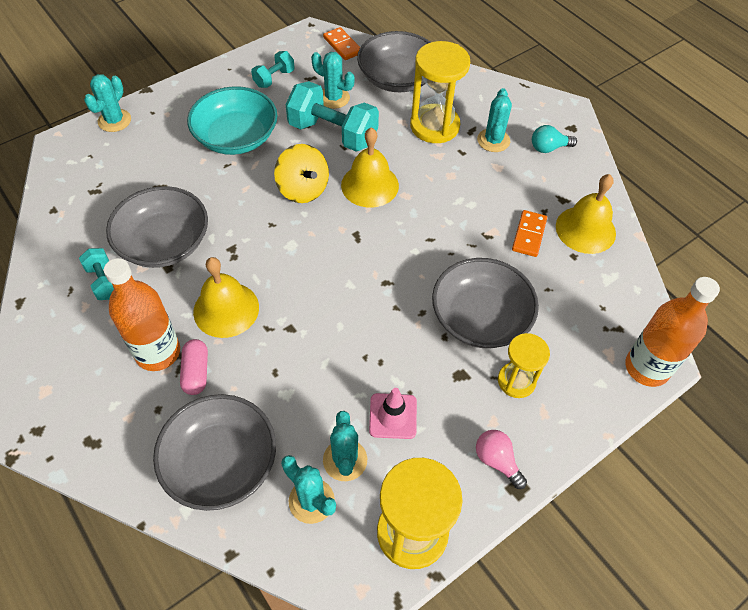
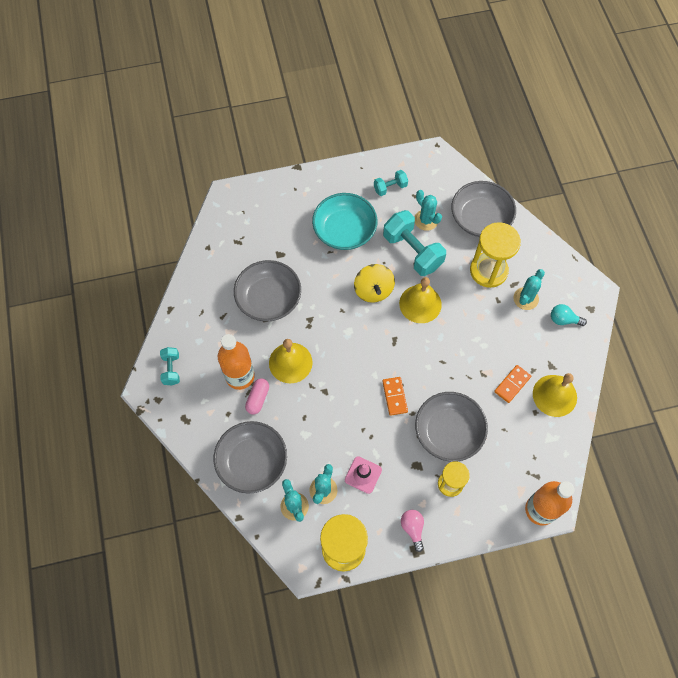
camera: 25 degrees right, 10 degrees up
(104, 282) = (223, 314): turquoise dumbbell -> turquoise dumbbell (171, 369)
(114, 120) = (267, 187): turquoise cactus -> none
(342, 45) = (452, 173): orange domino -> orange domino (394, 396)

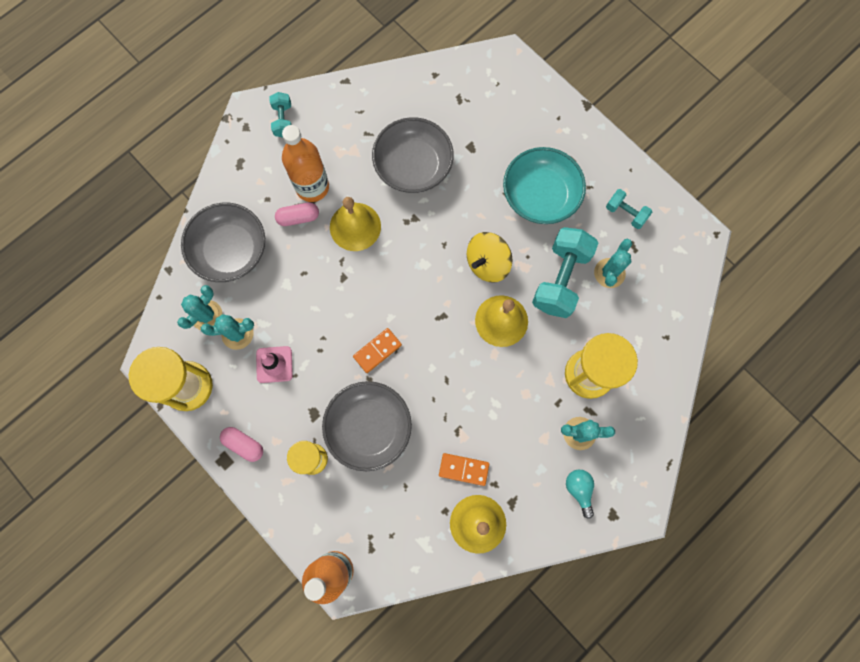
camera: 60 degrees right, 10 degrees up
(171, 369) = (283, 120): turquoise dumbbell -> turquoise dumbbell turned 60 degrees counterclockwise
(412, 528) = (244, 444): pink light bulb -> pink capsule
(480, 218) = (650, 331): grey bowl -> none

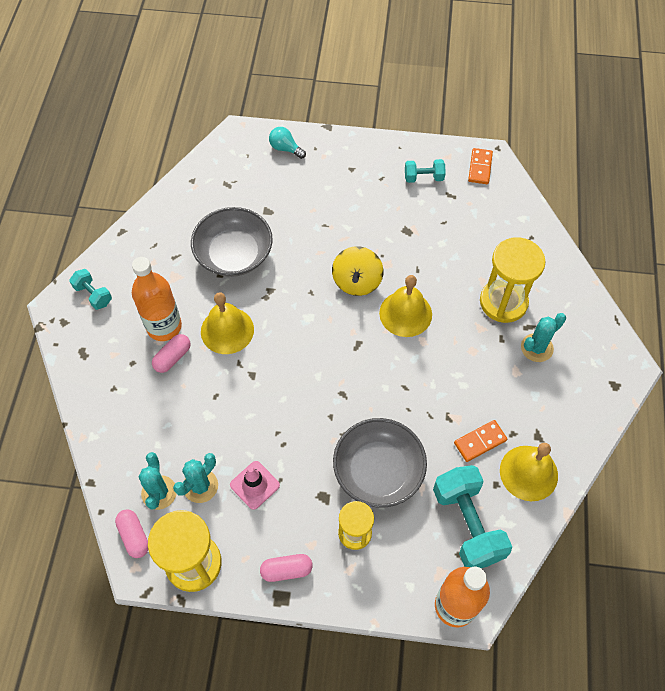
camera: 40 degrees left, 15 degrees down
(166, 333) = (134, 536): none -> pink capsule
(230, 250) = (134, 425): grey bowl -> none
(377, 351) = (331, 408): orange domino -> orange domino (480, 167)
(540, 195) = (351, 208): turquoise bowl -> none
(560, 279) = (420, 253): turquoise dumbbell -> turquoise dumbbell (467, 524)
(579, 490) = (575, 387): turquoise light bulb -> turquoise light bulb (285, 148)
(609, 273) = (451, 224): turquoise cactus -> none

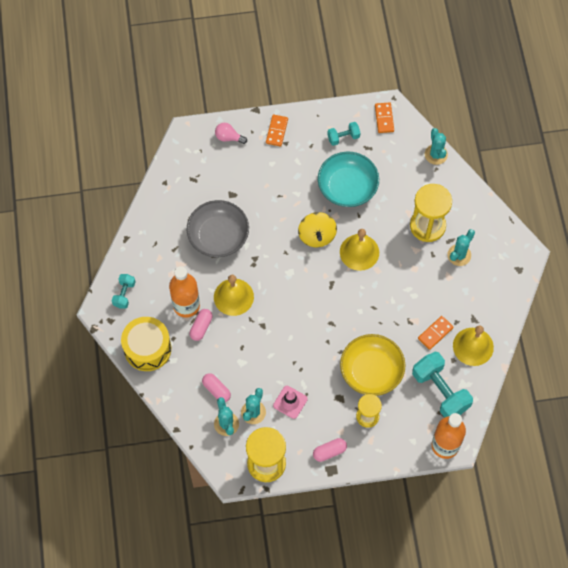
camera: 15 degrees left, 5 degrees up
(93, 295) = (124, 294): turquoise dumbbell -> turquoise dumbbell turned 75 degrees clockwise
(95, 368) = (147, 348): none -> yellow drum
(134, 536) = (220, 457): pink capsule -> pink capsule (216, 390)
(285, 148) = (229, 137): turquoise light bulb -> pink light bulb
(345, 154) = (277, 131): none -> orange domino
(378, 471) = (371, 371): grey bowl -> yellow bowl
(412, 234) = (347, 187): none -> turquoise bowl
(535, 221) = (436, 154): none -> turquoise cactus

